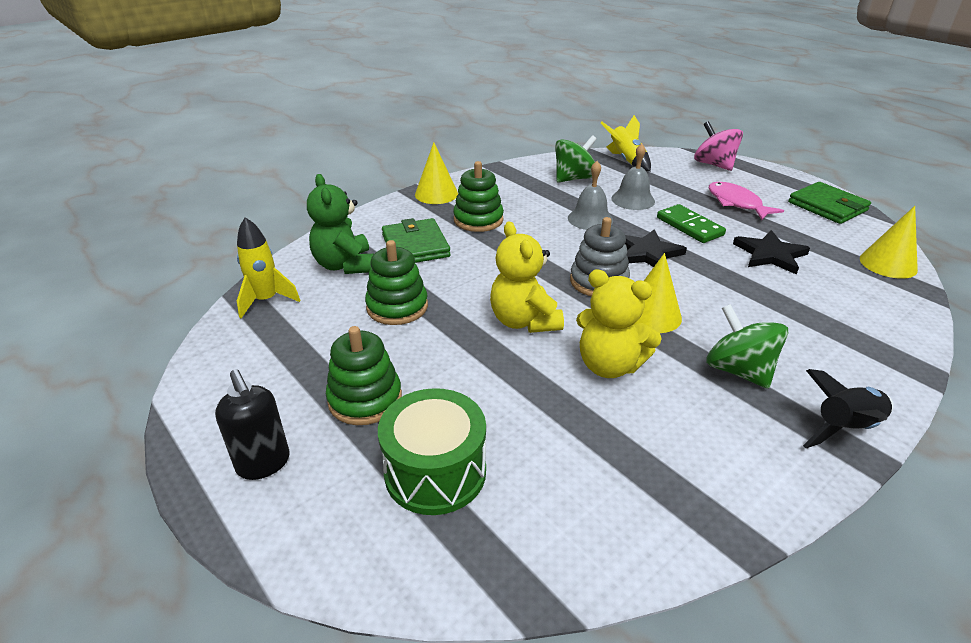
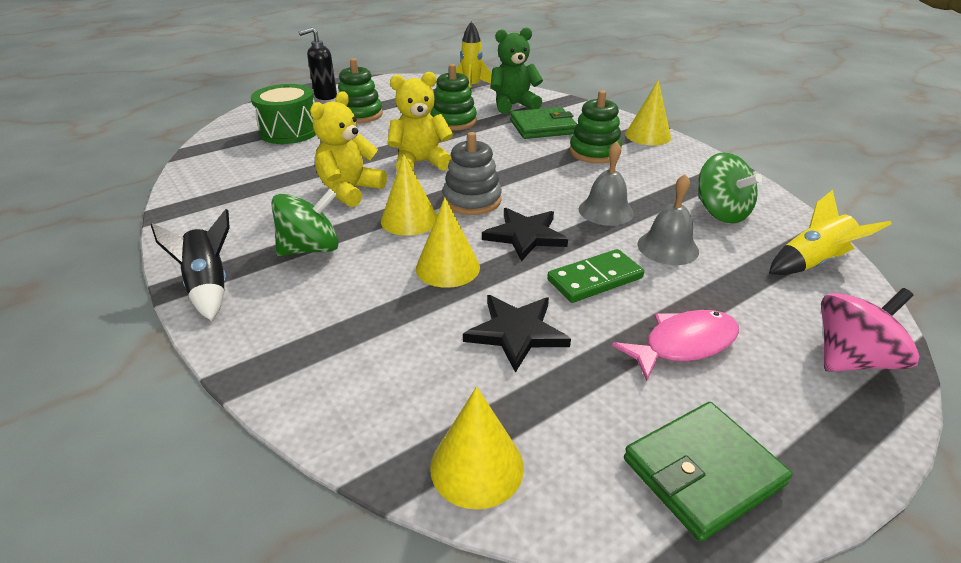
camera: 95 degrees right, 0 degrees up
(715, 287) = (447, 267): none -> yellow cone

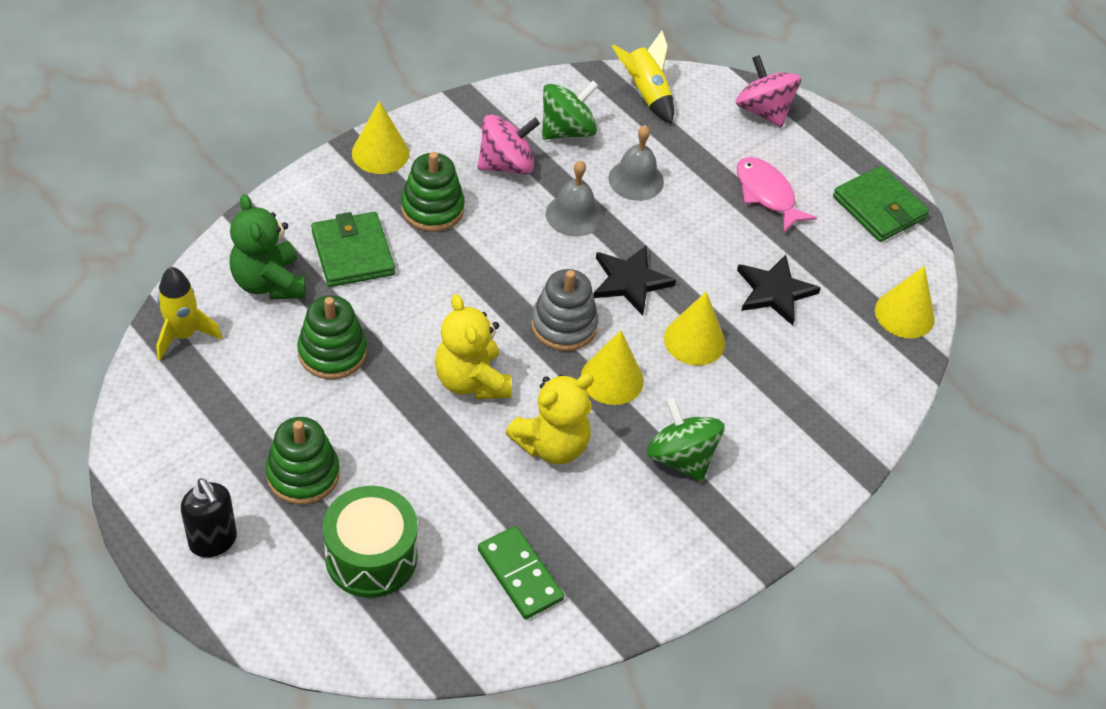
camera: 100 degrees left, 15 degrees up
(209, 286) = (758, 529): black rocket -> none
(350, 190) = (552, 445): yellow teddy bear -> yellow teddy bear turned 60 degrees counterclockwise
(595, 279) = (694, 236): green domino -> green domino (520, 574)
(658, 182) = (506, 164): none -> pink spinning top

